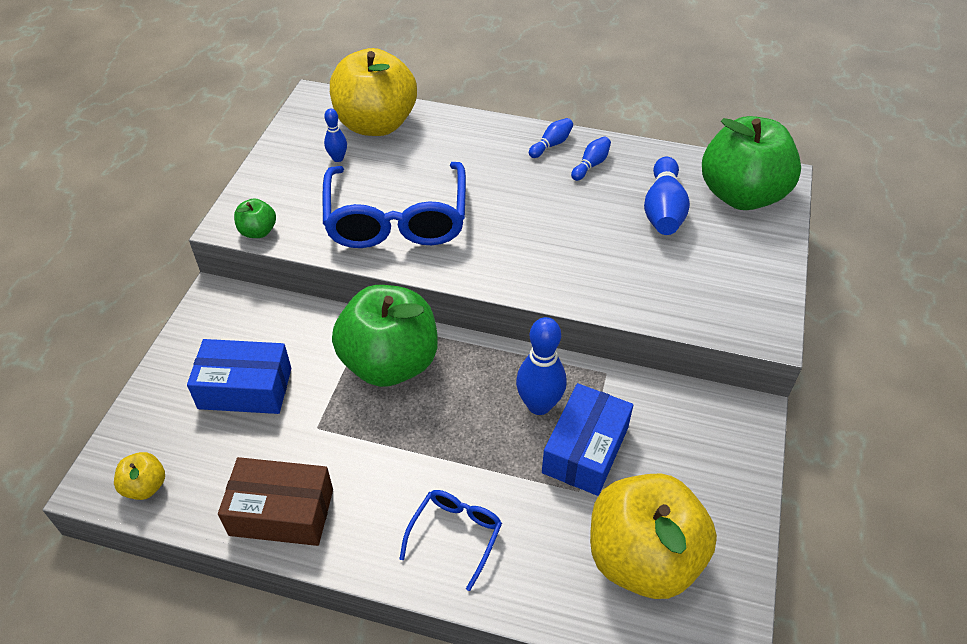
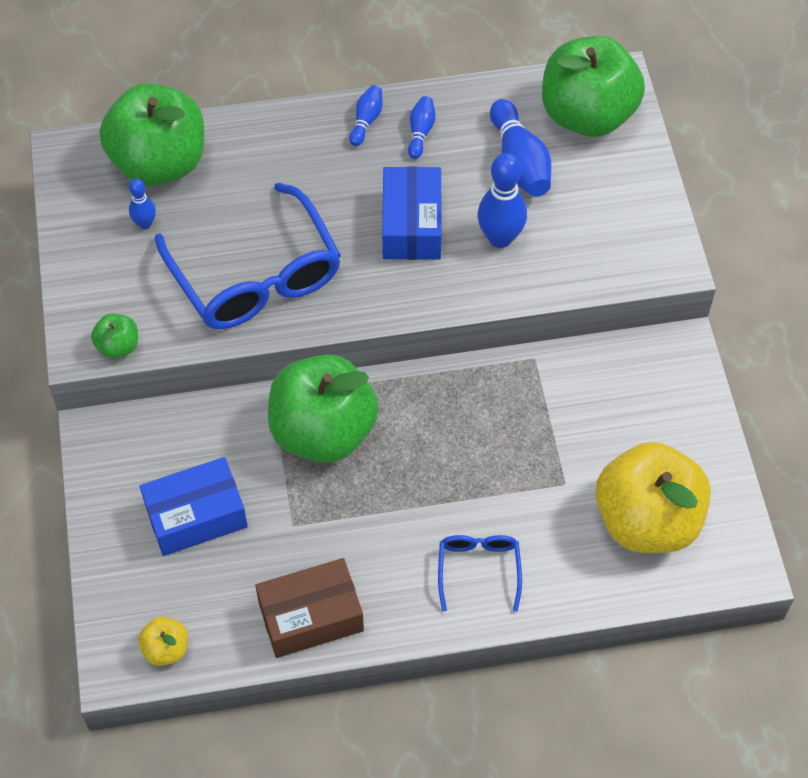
camera: 25 degrees left, 10 degrees up
(376, 124) = (159, 163): yellow apple -> green apple
(539, 405) = (489, 416): blue bowling pin -> blue bowling pin (500, 238)
(585, 450) = (552, 443): blue box -> blue box (411, 225)

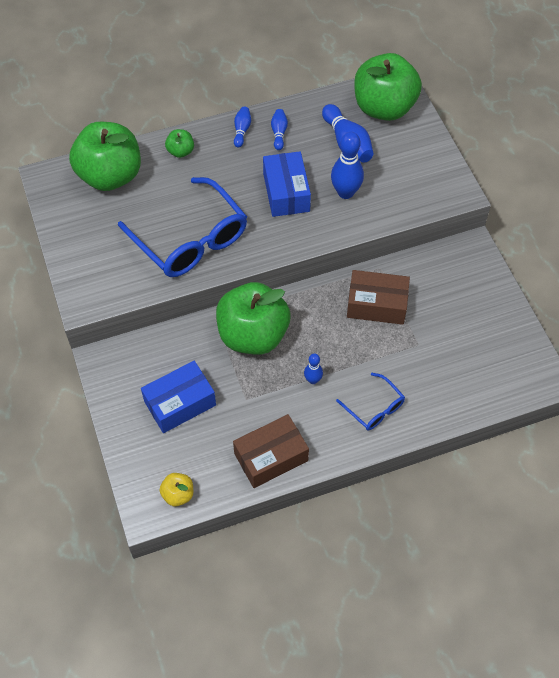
camera: 10 degrees left, 0 degrees up
(118, 346) = (107, 298): green apple -> green apple (180, 151)
(145, 223) = (109, 216): blue bowling pin -> blue bowling pin (313, 380)
(478, 569) = (374, 408): blue glasses -> blue glasses turned 150 degrees clockwise
(516, 414) = (376, 304): none -> brown box
(646, 520) = (476, 359): yellow apple -> none

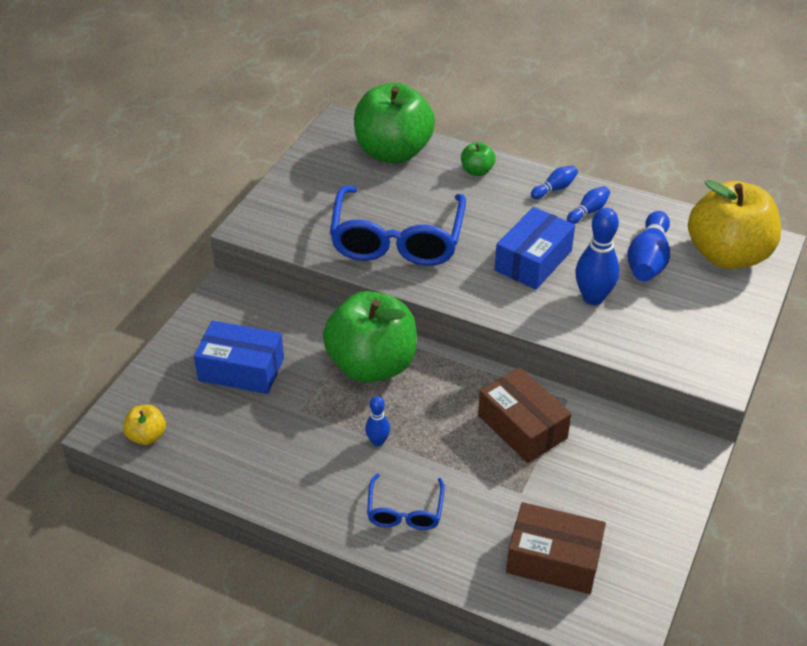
camera: 45 degrees right, 15 degrees down
(271, 457) = (258, 472): brown box -> brown box (553, 559)
(384, 108) = (727, 255): green apple -> yellow apple

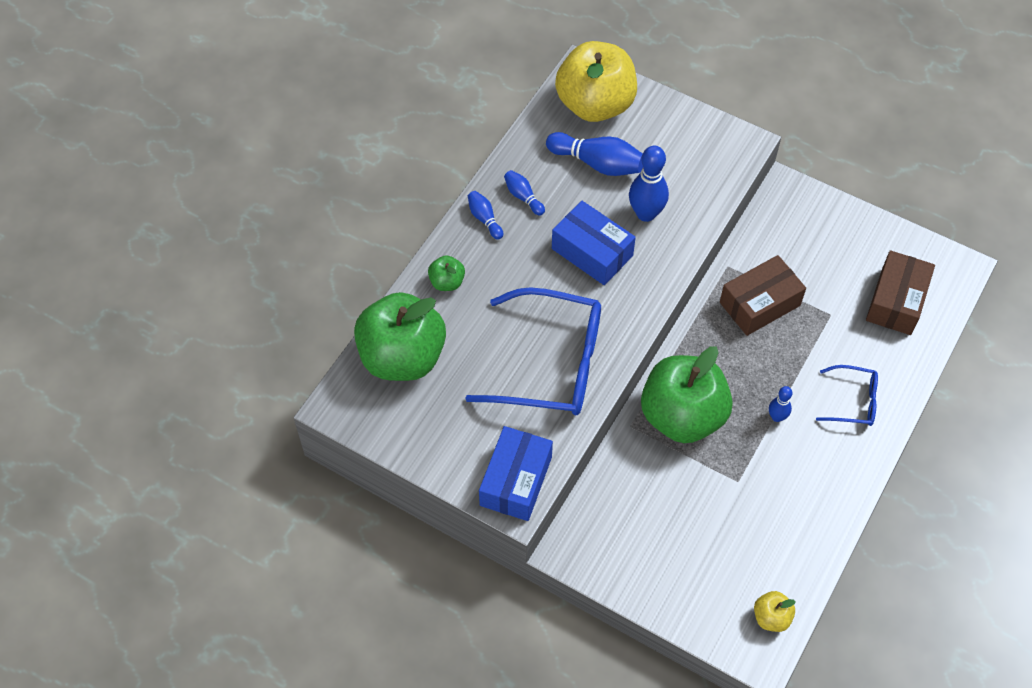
camera: 85 degrees left, 15 degrees up
(241, 369) = (684, 532): blue box -> blue box (516, 481)

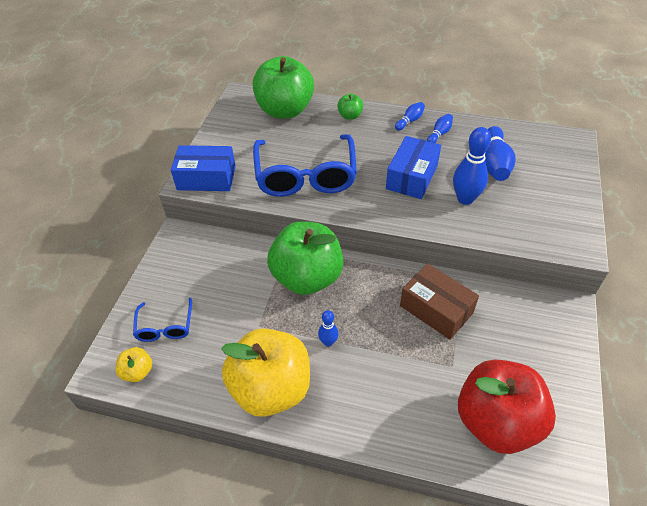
camera: 75 degrees right, 10 degrees down
(595, 104) = (548, 152): yellow apple -> yellow apple (271, 389)
(853, 401) = (366, 401): blue glasses -> blue glasses (165, 327)
(896, 301) = (496, 422): brown box -> red apple

